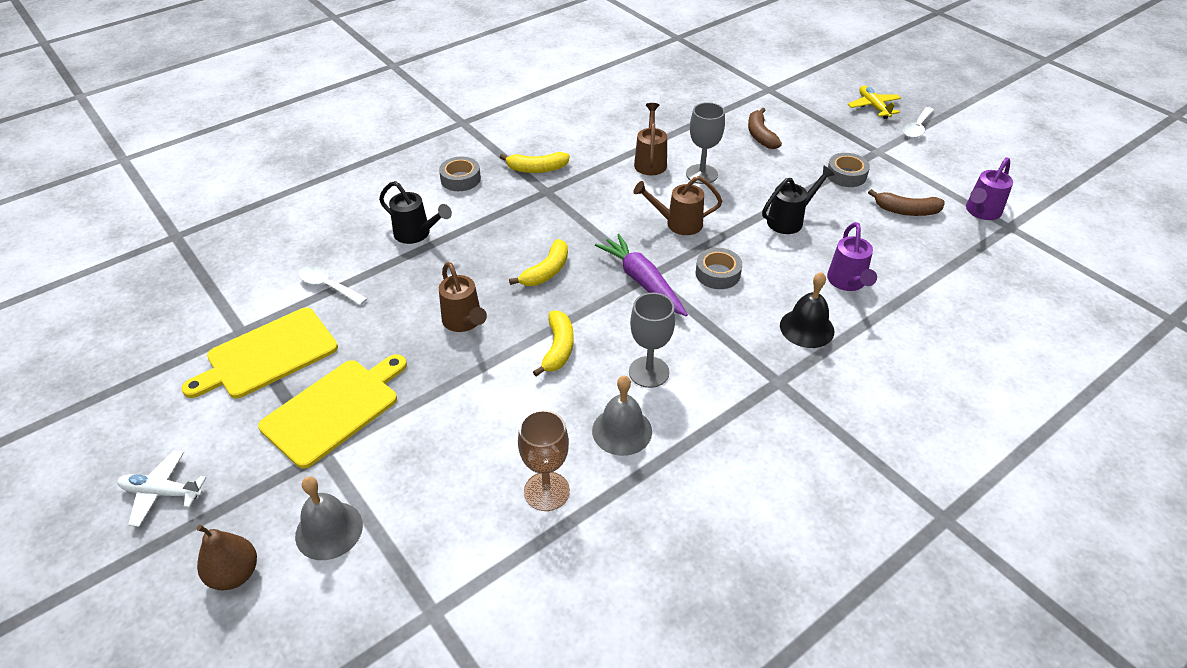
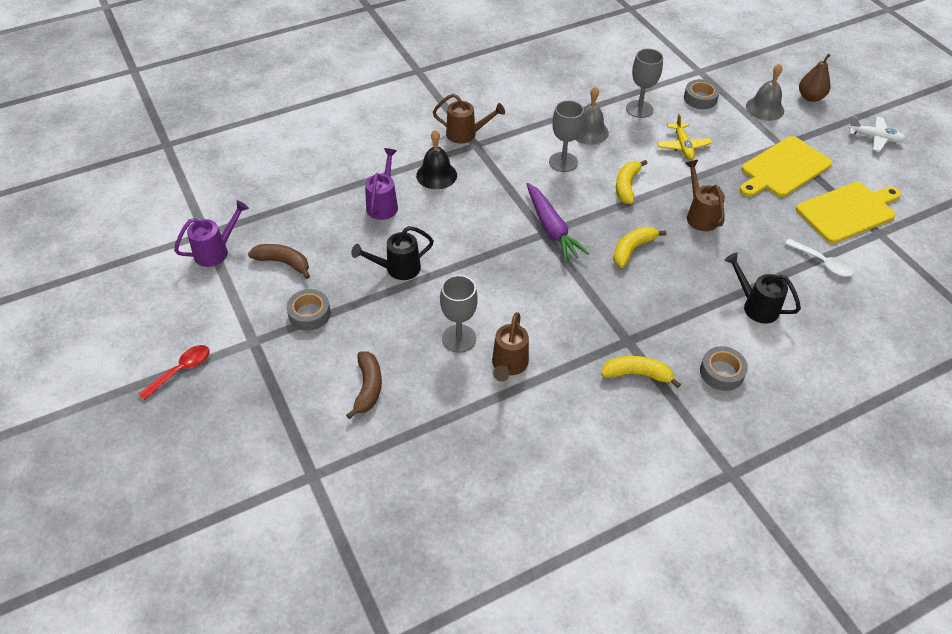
camera: 170 degrees left, 5 degrees up
(546, 491) = (639, 109): brown goblet -> grey goblet
(678, 223) = (503, 281): brown watering can -> brown watering can (466, 134)
(717, 274) = (486, 226): grey tape -> grey tape (700, 98)
(873, 107) = (203, 416): yellow plane -> yellow plane (683, 146)
(917, 128) = (181, 370): white spoon -> red spoon

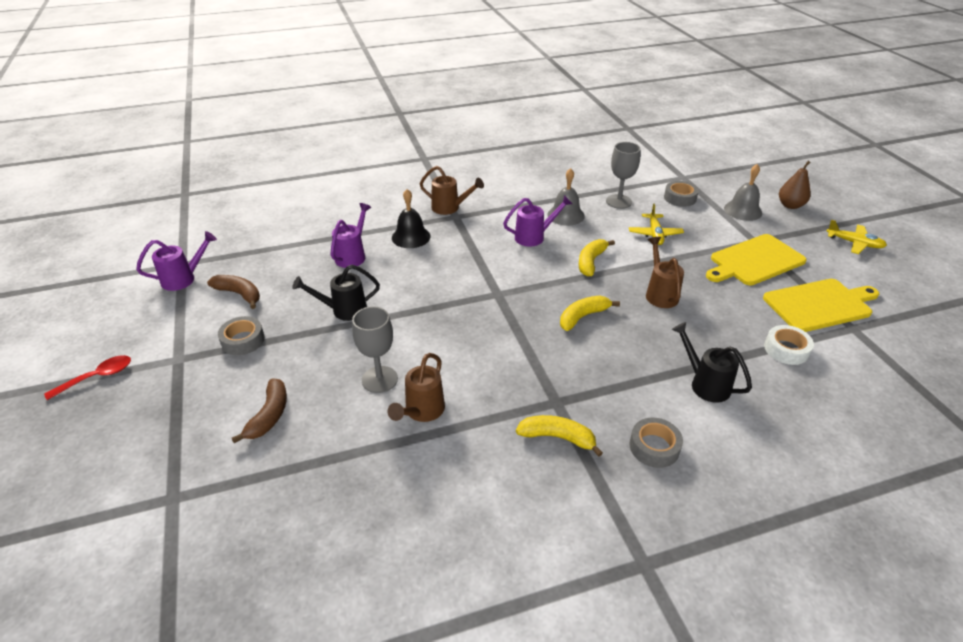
camera: 10 degrees right, 10 degrees down
(551, 229) = (506, 291): purple carrot -> none
(563, 162) = (534, 237): grey goblet -> purple watering can
(822, 262) = (786, 349): white spoon -> white tape
(874, 138) = (854, 243): white plane -> yellow plane

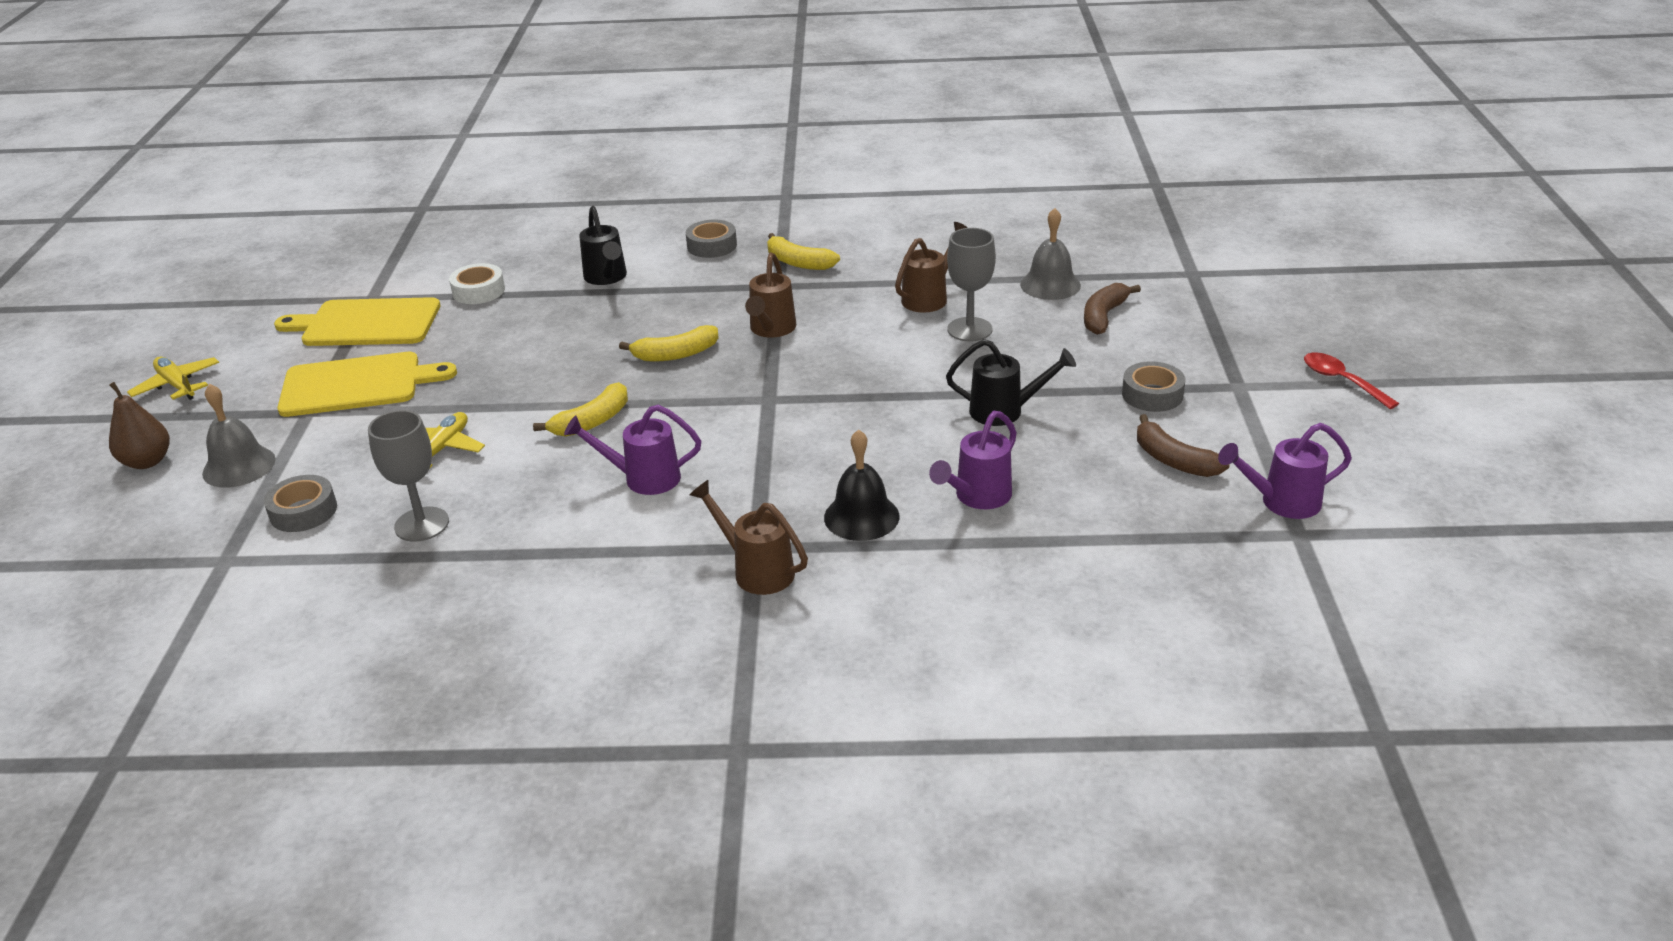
camera: 160 degrees left, 5 degrees down
(97, 377) = (1341, 381): red spoon -> red spoon turned 75 degrees clockwise
(565, 215) = (549, 512): grey bell -> grey bell (1050, 285)
(660, 293) = (544, 365): brown watering can -> brown watering can (771, 330)

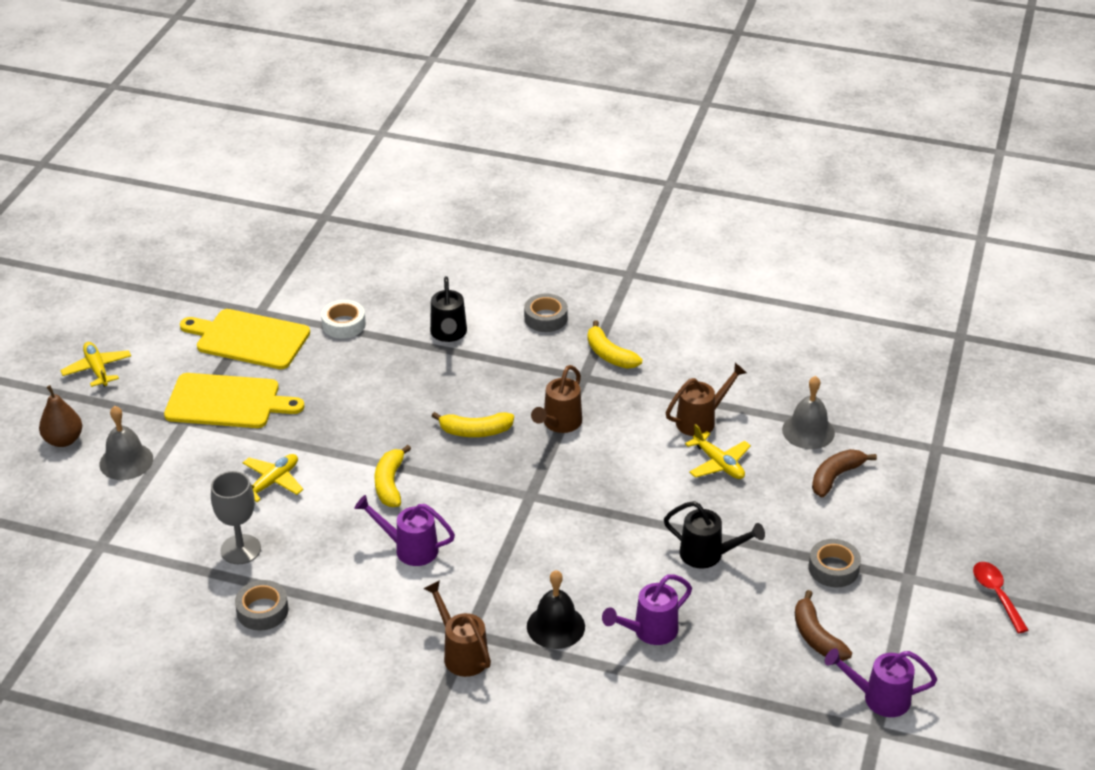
camera: 15 degrees right, 5 degrees up
(303, 511) = (162, 516): grey tape -> grey tape (262, 611)
(592, 421) = (390, 484): yellow banana -> yellow banana turned 120 degrees clockwise
(969, 329) = (718, 463): grey goblet -> yellow plane

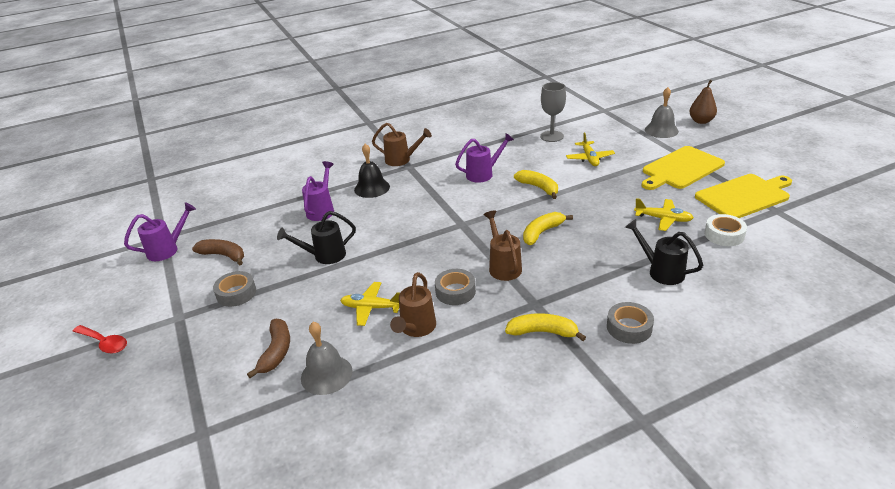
camera: 140 degrees right, 5 degrees down
(97, 369) = (762, 144): yellow plane -> yellow plane (663, 219)
(262, 611) = (505, 129): grey tape -> grey tape (455, 291)

